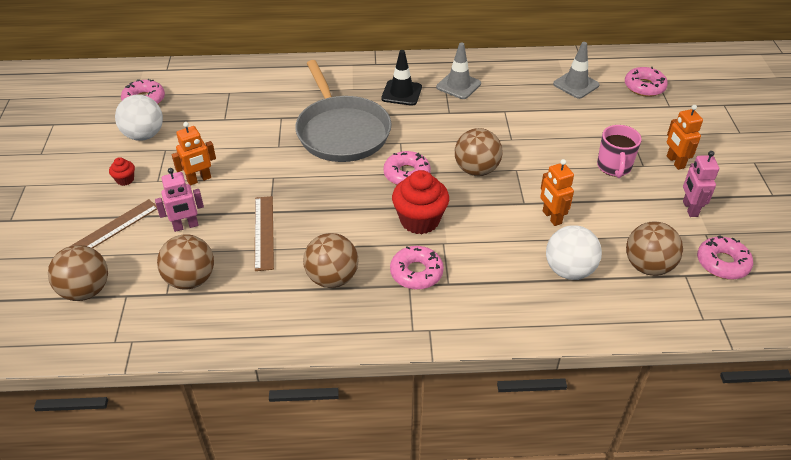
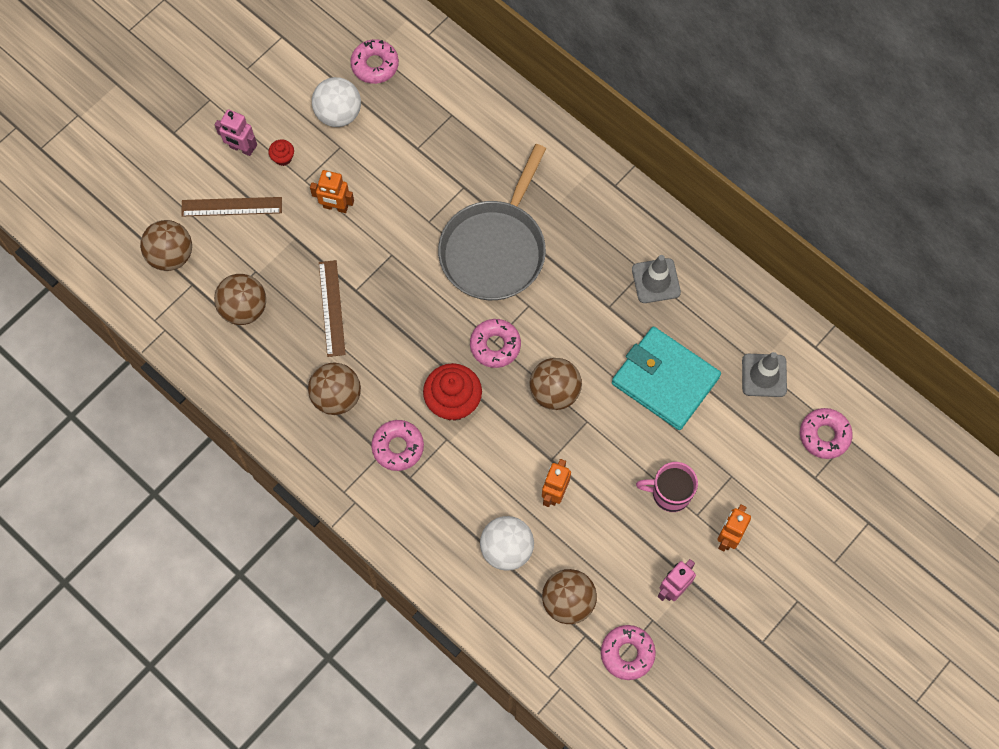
camera: 45 degrees right, 25 degrees up
(186, 226) = (284, 251): pink robot -> pink robot (241, 148)
(264, 232) = (332, 308): brown ruler -> brown ruler turned 45 degrees counterclockwise
(401, 93) = (595, 246): black traffic cone -> none
(530, 121) = (665, 380): none -> turquoise wallet
(614, 167) = (670, 493): pink mug -> pink mug turned 45 degrees clockwise

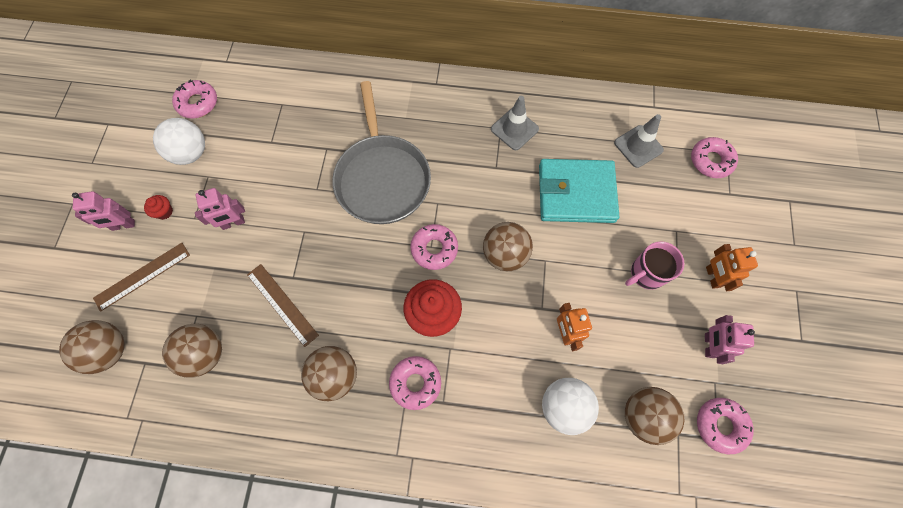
camera: 35 degrees left, 0 degrees up
(335, 207) = (233, 223): orange robot -> pink robot

